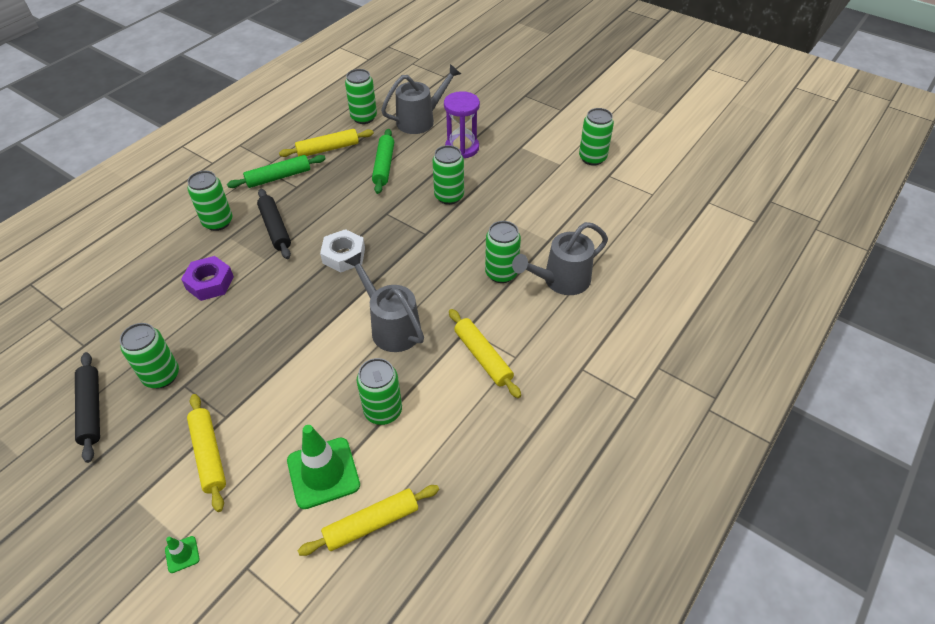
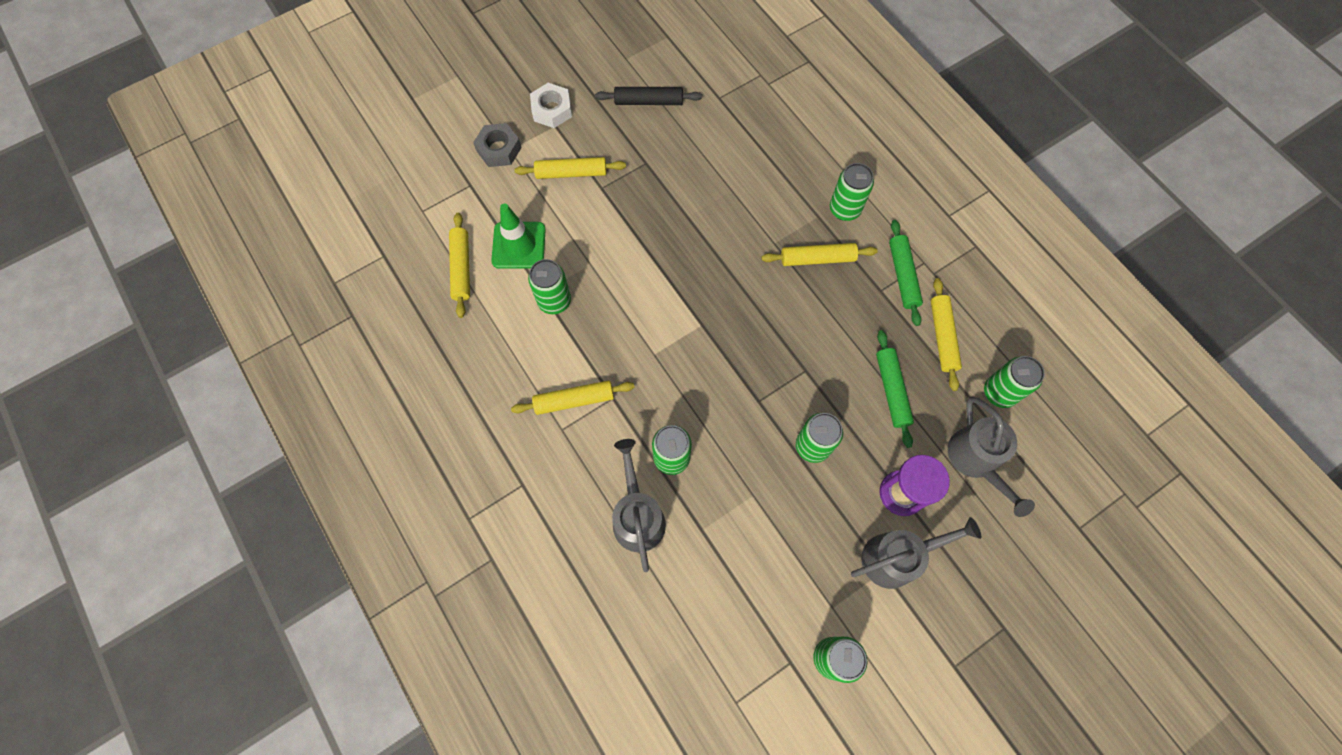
camera: 110 degrees right, 20 degrees up
(161, 376) = (662, 148): green can -> none
(182, 554) = (499, 149): green traffic cone -> grey nut
(210, 283) = (758, 193): purple nut -> none
(275, 228) = (817, 258): black rolling pin -> yellow rolling pin
(344, 255) = (754, 313): white nut -> white nut (552, 110)
(384, 166) = (891, 390): green rolling pin -> green rolling pin turned 60 degrees clockwise
(391, 326) = (643, 332): grey watering can -> grey watering can (897, 557)

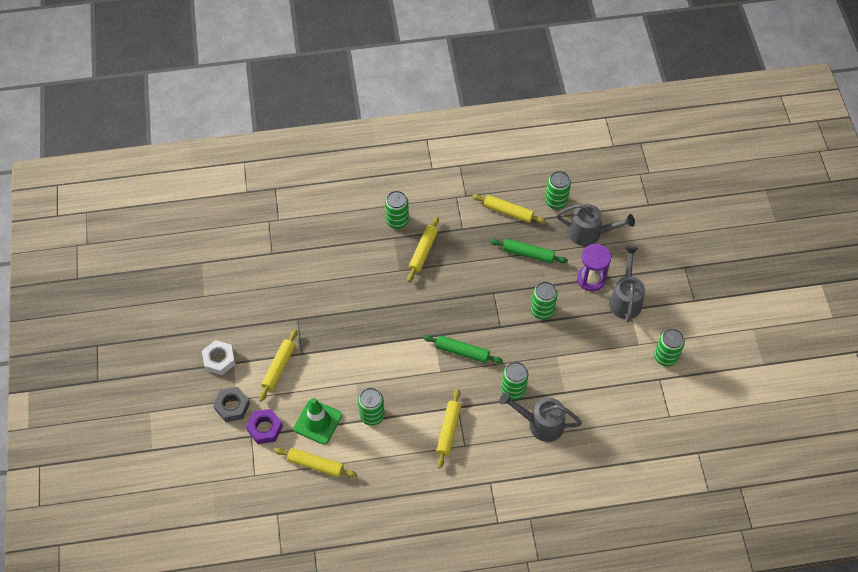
camera: 65 degrees left, 10 degrees down
(486, 194) = (265, 428): none -> purple nut
(648, 101) = (249, 296): black rolling pin -> none
(903, 276) = (459, 212): green rolling pin -> green rolling pin (462, 352)

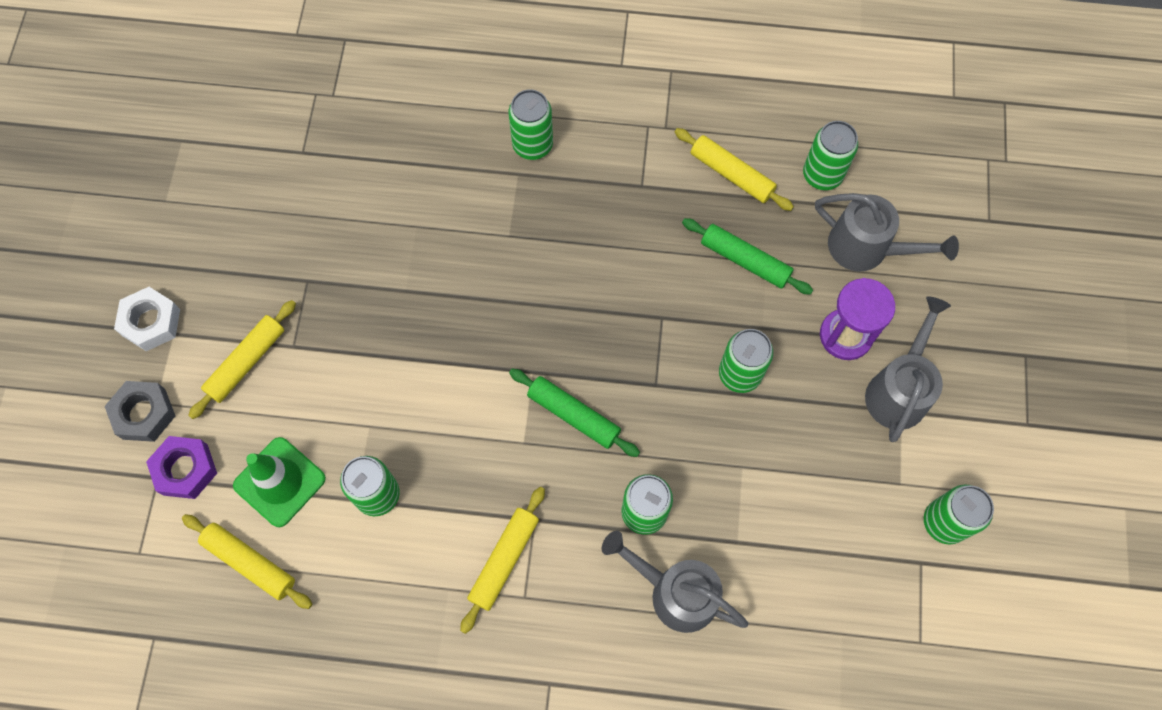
camera: 15 degrees right, 10 degrees up
(423, 252) = (560, 212): yellow rolling pin -> none

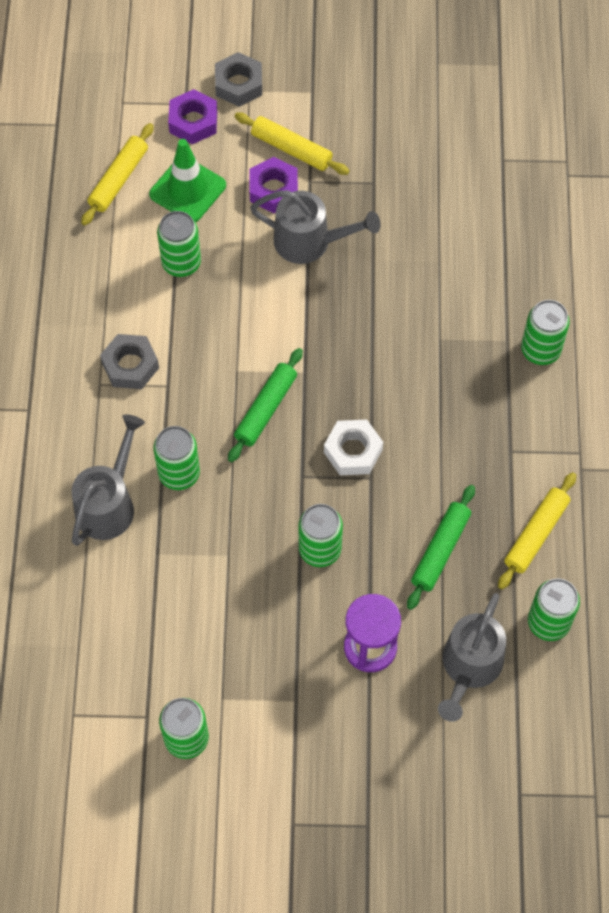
camera: 85 degrees right, 5 degrees down
(151, 322) = (321, 74): white nut -> white nut (353, 451)
(297, 386) = (273, 190): none -> purple nut
(504, 560) = (130, 365): yellow rolling pin -> grey nut
(899, 389) = (318, 698): grey watering can -> grey watering can (311, 242)

